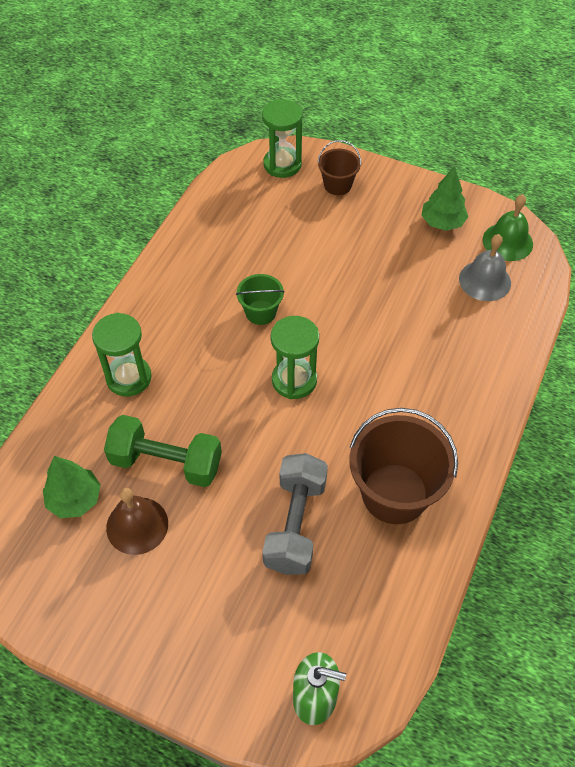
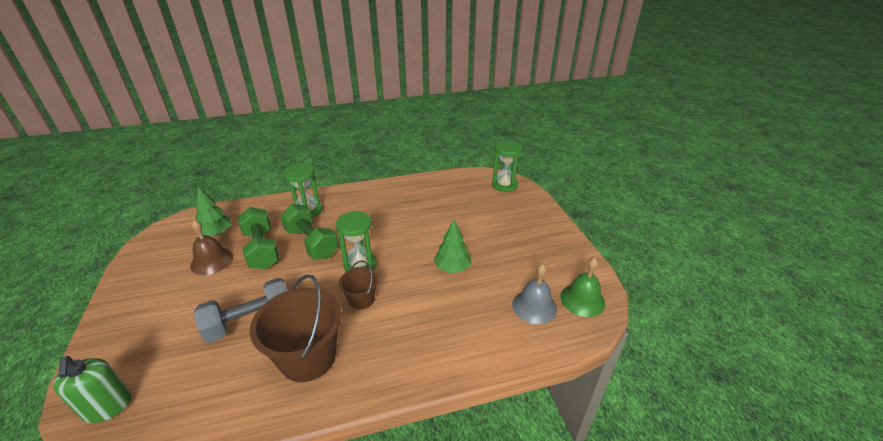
camera: 50 degrees right, 20 degrees down
(205, 406) = (311, 243): none -> green dumbbell
(261, 312) = (395, 229): green bucket -> none
(337, 185) = (519, 209): brown bucket -> brown bucket (361, 299)
(442, 222) = (553, 261): green tree -> green tree (452, 268)

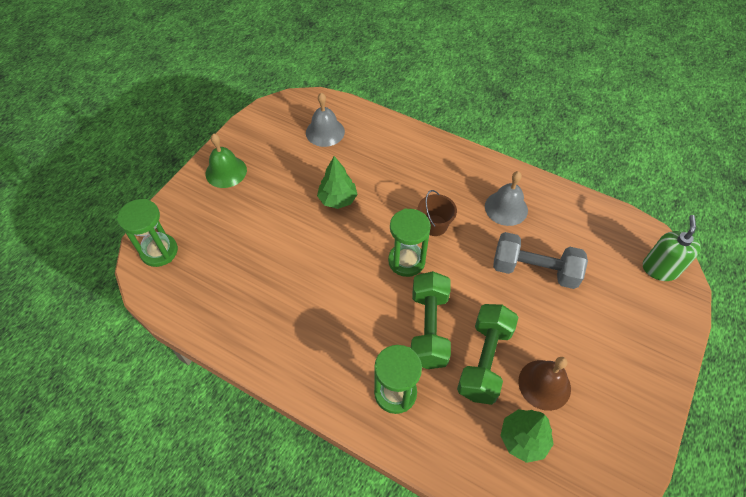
camera: 135 degrees left, 20 degrees up
(308, 357) = (506, 208): brown bucket -> grey bell
(582, 300) = (290, 113): green bell -> green bell (226, 171)

